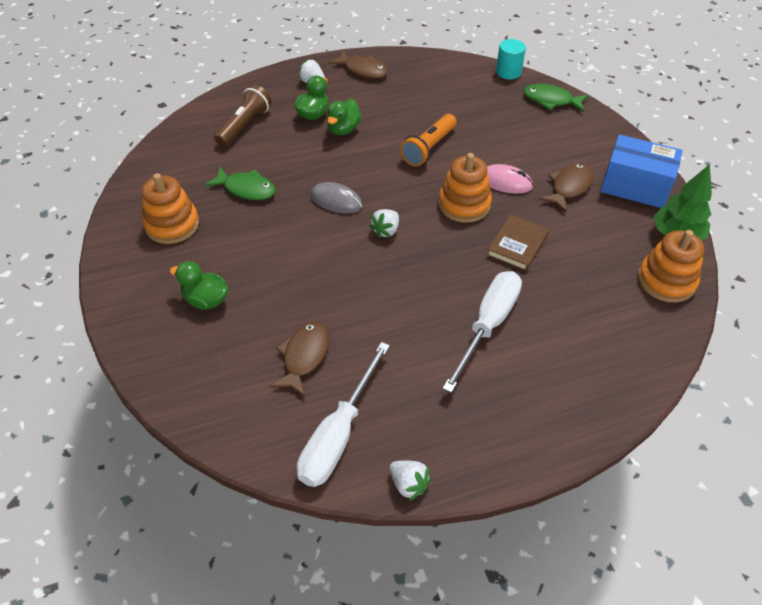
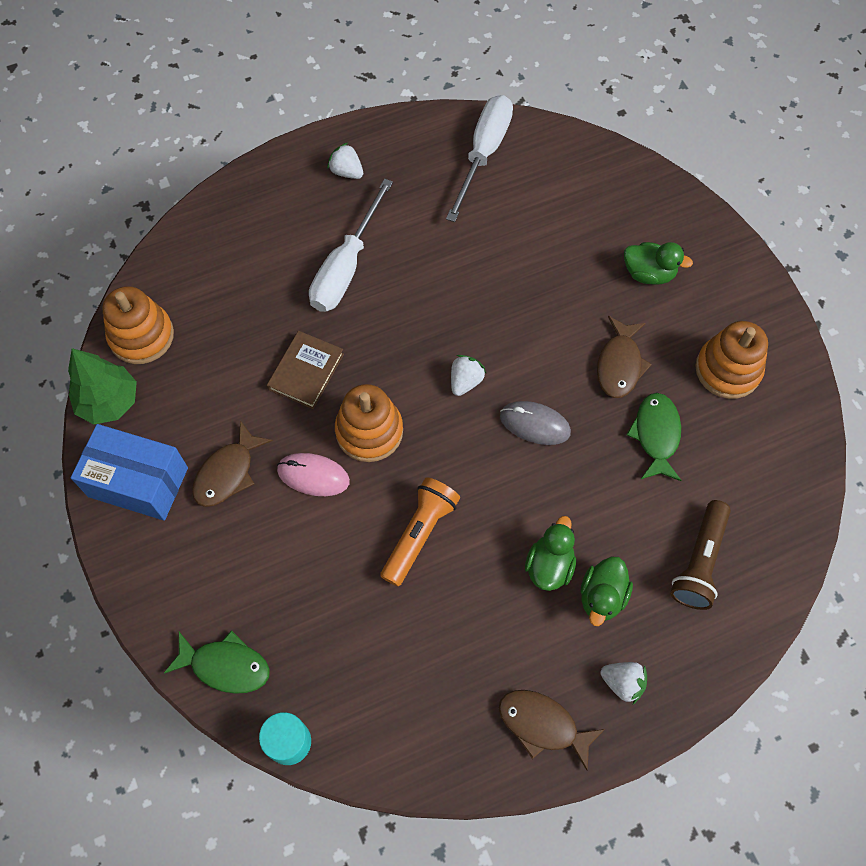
camera: 175 degrees right, 15 degrees up
(246, 189) = (656, 435): green fish -> green fish turned 75 degrees clockwise
(304, 356) = (529, 220): brown fish -> brown fish (619, 364)
(408, 484) = (418, 121): white strawberry -> white strawberry (346, 172)

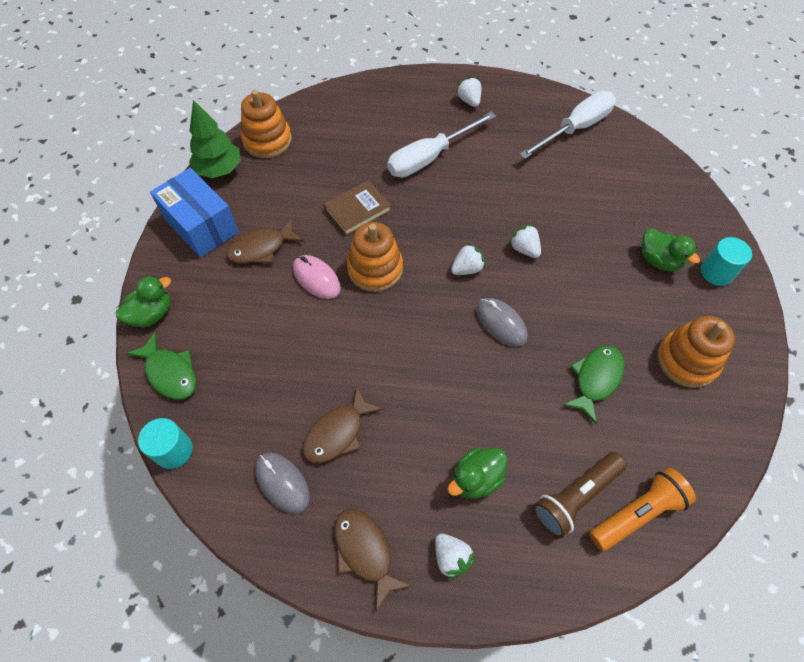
camera: 30 degrees right, 5 degrees down
(419, 534) = (364, 356): orange flashlight -> orange flashlight (637, 513)
(422, 708) = (282, 483): none -> grey mouse
(511, 328) = (524, 249): none -> white strawberry
(549, 565) = (448, 431): green duck -> green duck (152, 314)
(619, 364) = (596, 313): brown fish -> brown fish (338, 433)
(708, 259) = (716, 272): none -> turquoise cylinder

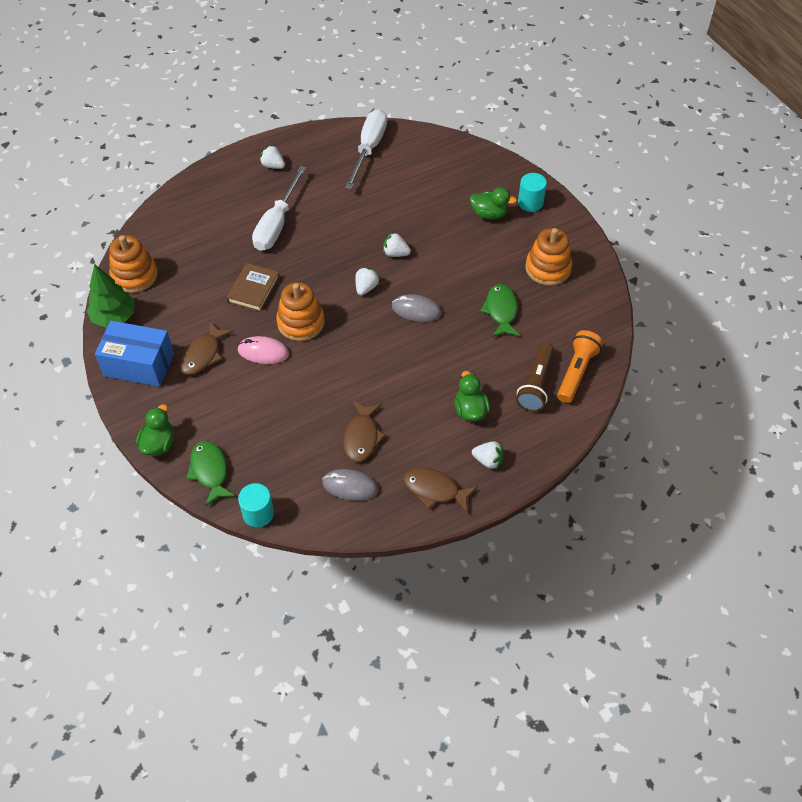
camera: 35 degrees left, 5 degrees down
(170, 372) = (210, 471): green fish -> green fish turned 120 degrees counterclockwise
(476, 479) = (470, 410): green duck -> green duck turned 150 degrees clockwise

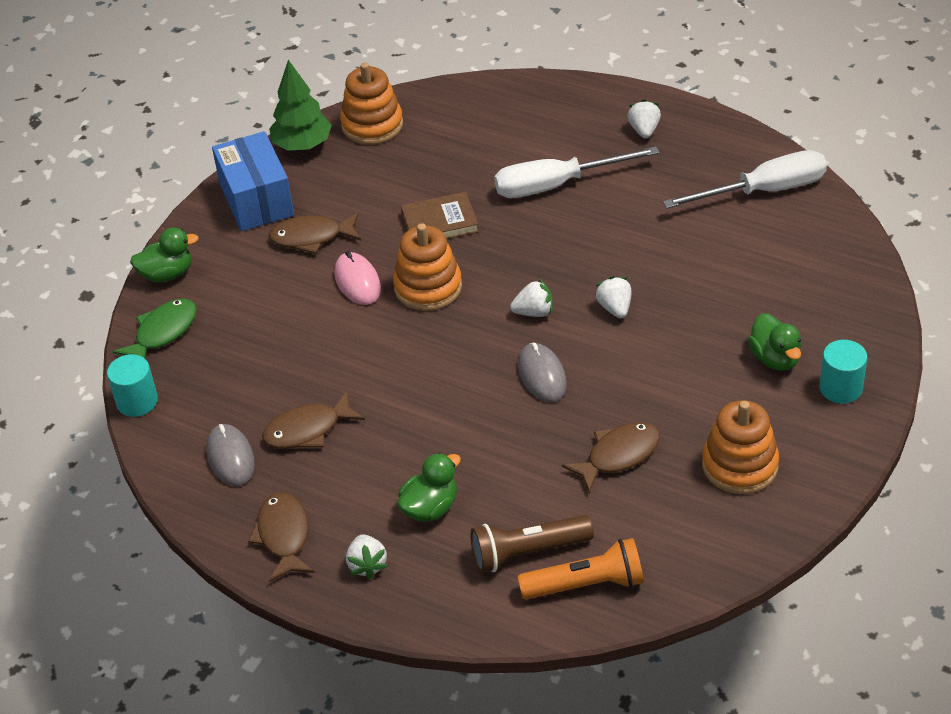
camera: 60 degrees right, 10 degrees down
(501, 311) = (618, 455): green fish -> brown fish

